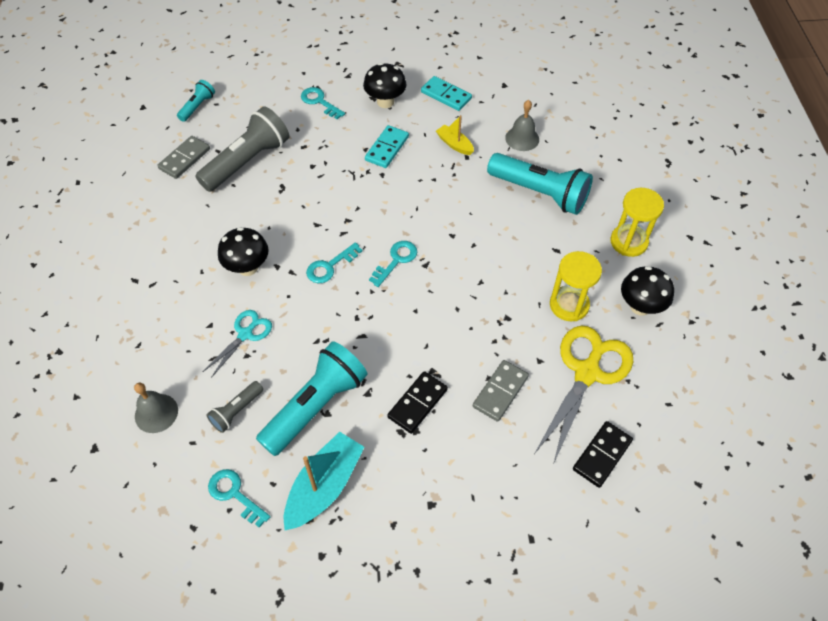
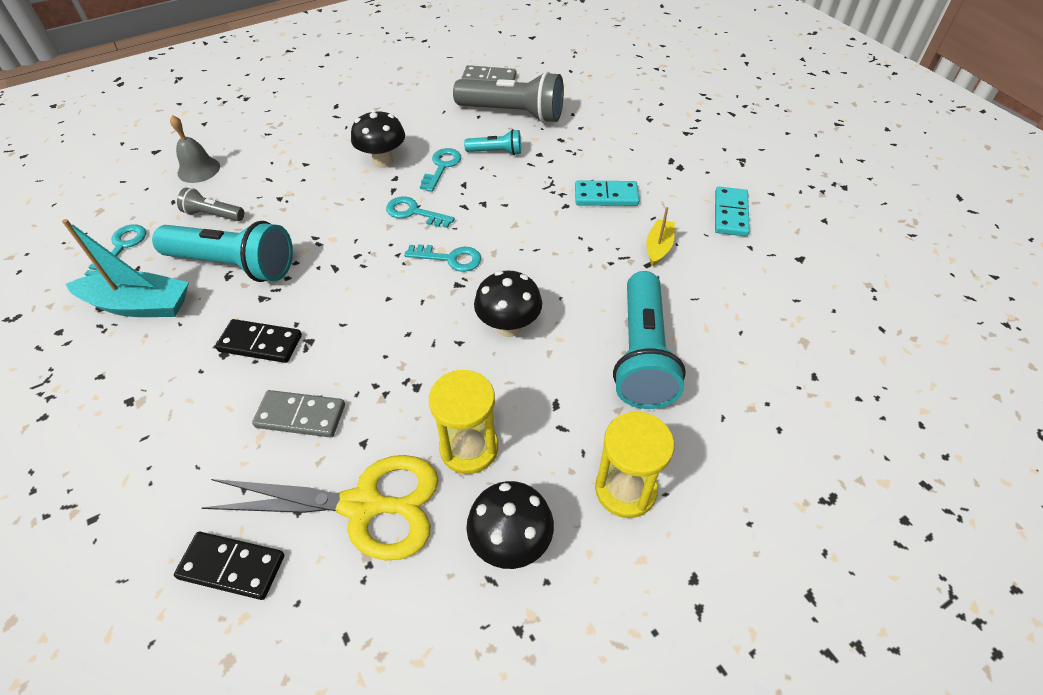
camera: 65 degrees right, 5 degrees down
(197, 106) = (558, 62): turquoise flashlight -> turquoise flashlight (496, 152)
(245, 334) = (303, 188): turquoise scissors -> none
(319, 102) = (630, 127): turquoise key -> turquoise key (441, 167)
(385, 102) = (674, 171): black mushroom -> black mushroom (509, 326)
(522, 138) = (723, 306): grey bell -> none

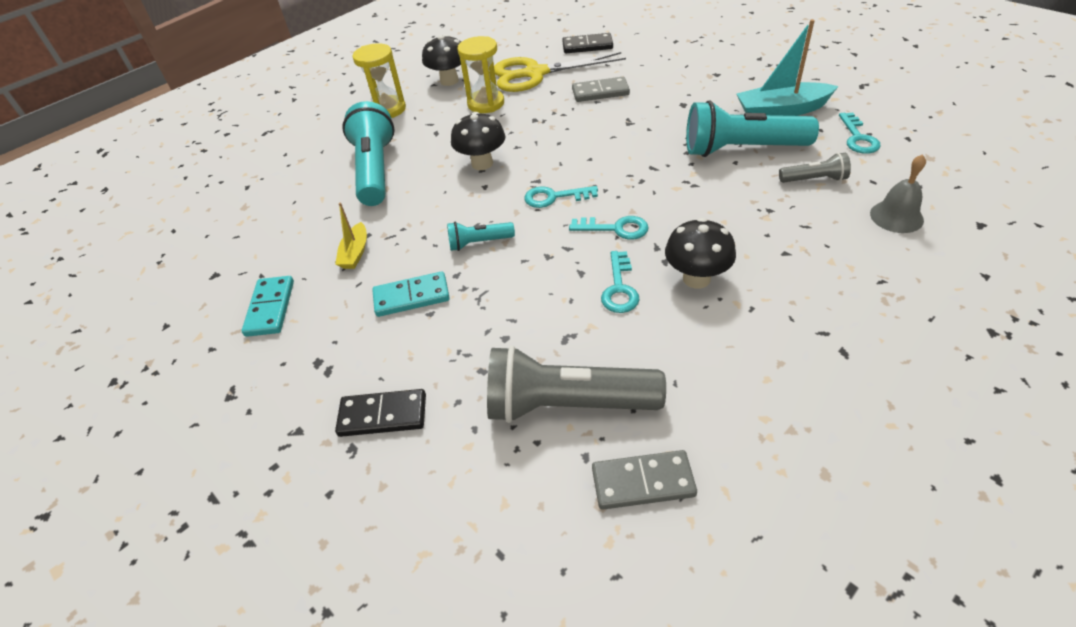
camera: 170 degrees right, 5 degrees down
(260, 343) = (663, 114): black domino -> black domino (383, 415)
(496, 152) = (562, 326): turquoise flashlight -> turquoise flashlight (479, 243)

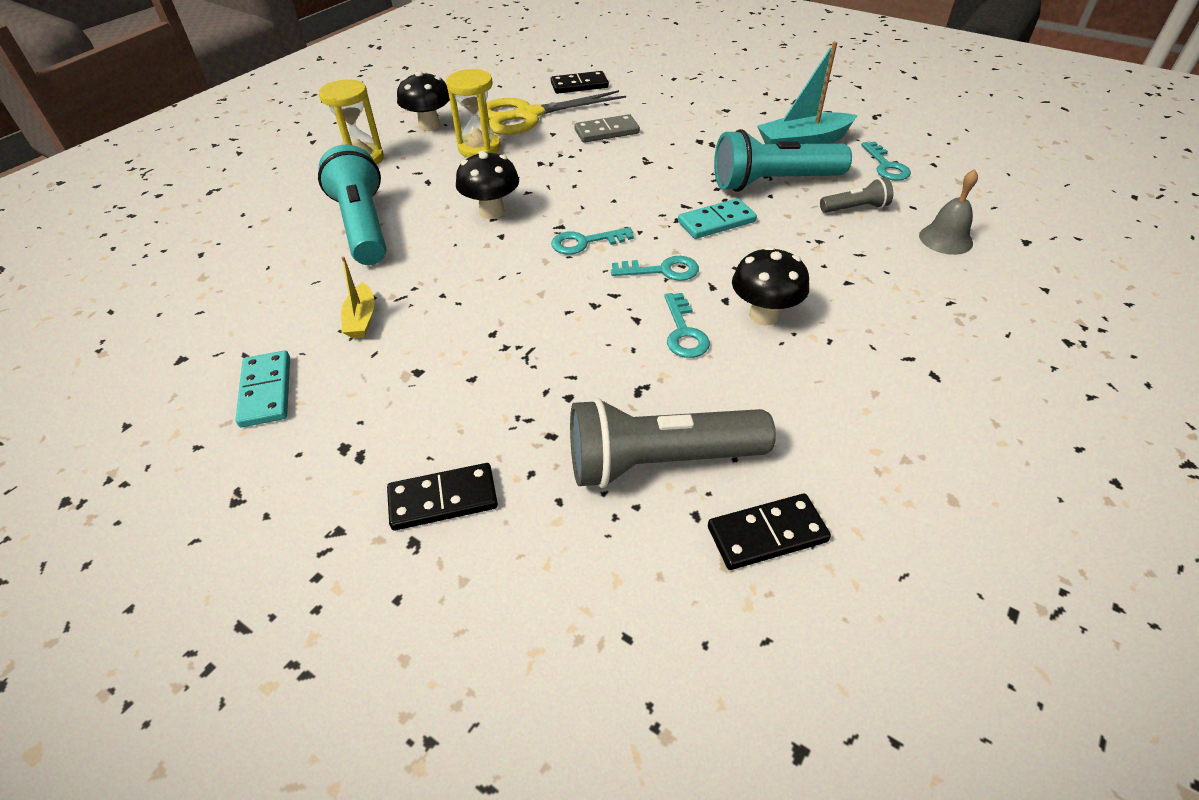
camera: 15 degrees left, 0 degrees up
(411, 296) = (444, 362): turquoise domino -> turquoise domino (716, 222)
(479, 243) = (510, 297): turquoise flashlight -> none
(643, 482) = (767, 534): grey domino -> black domino

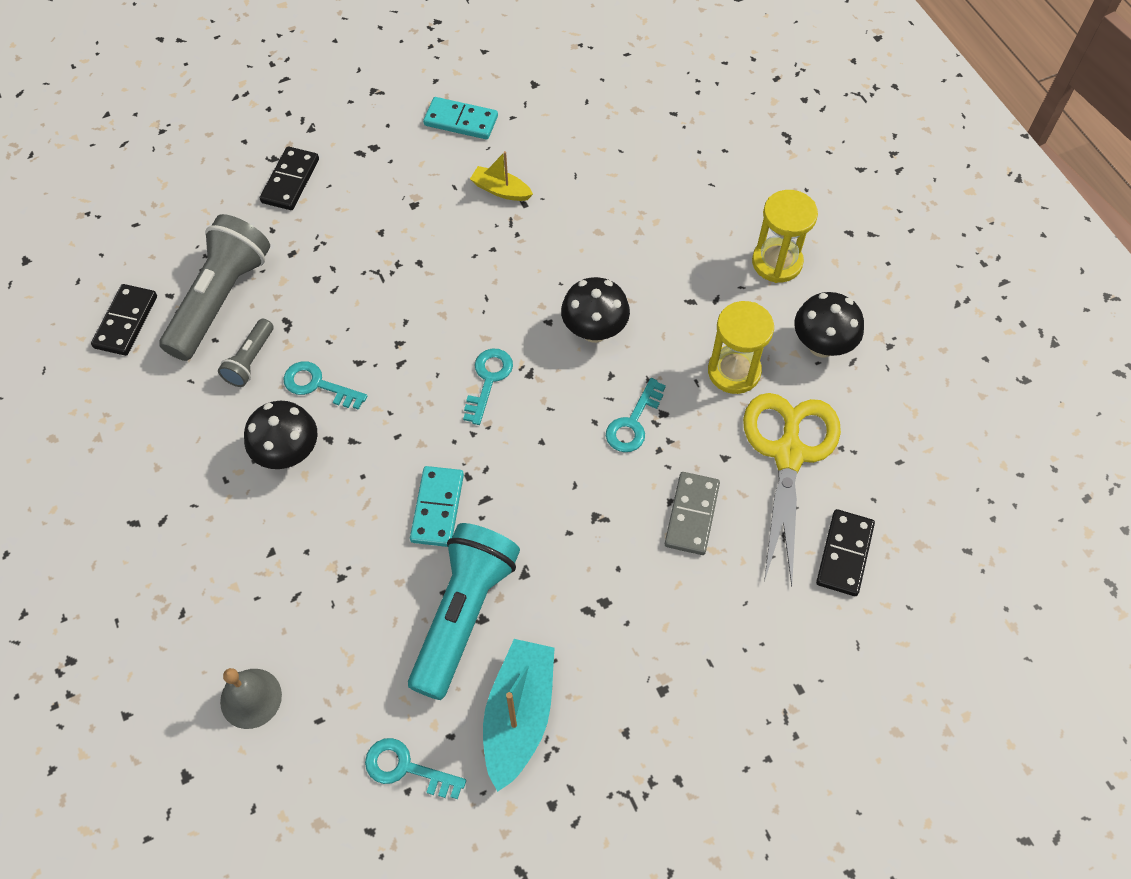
camera: 120 degrees right, 15 degrees up
(363, 226) = (640, 227): turquoise flashlight -> none
(662, 270) = (402, 416): turquoise key -> turquoise key (633, 422)
(855, 208) = (360, 657): grey flashlight -> grey flashlight (250, 360)

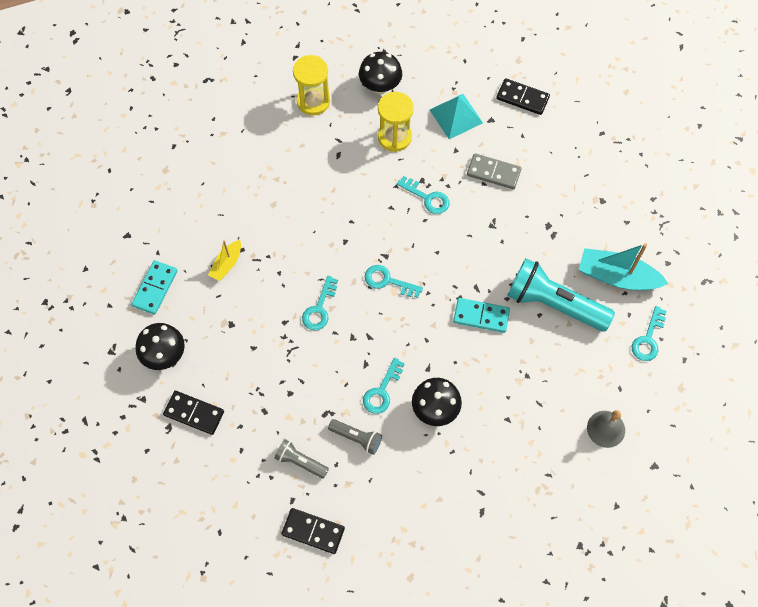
camera: 85 degrees left, 5 degrees up
(220, 299) = (300, 462): grey flashlight -> grey flashlight, size x0.49
(441, 300) = (319, 308): none -> turquoise key
(594, 331) = (355, 214): black mushroom -> black mushroom (164, 355)
(788, 454) = (456, 116): yellow scissors -> turquoise pyramid

